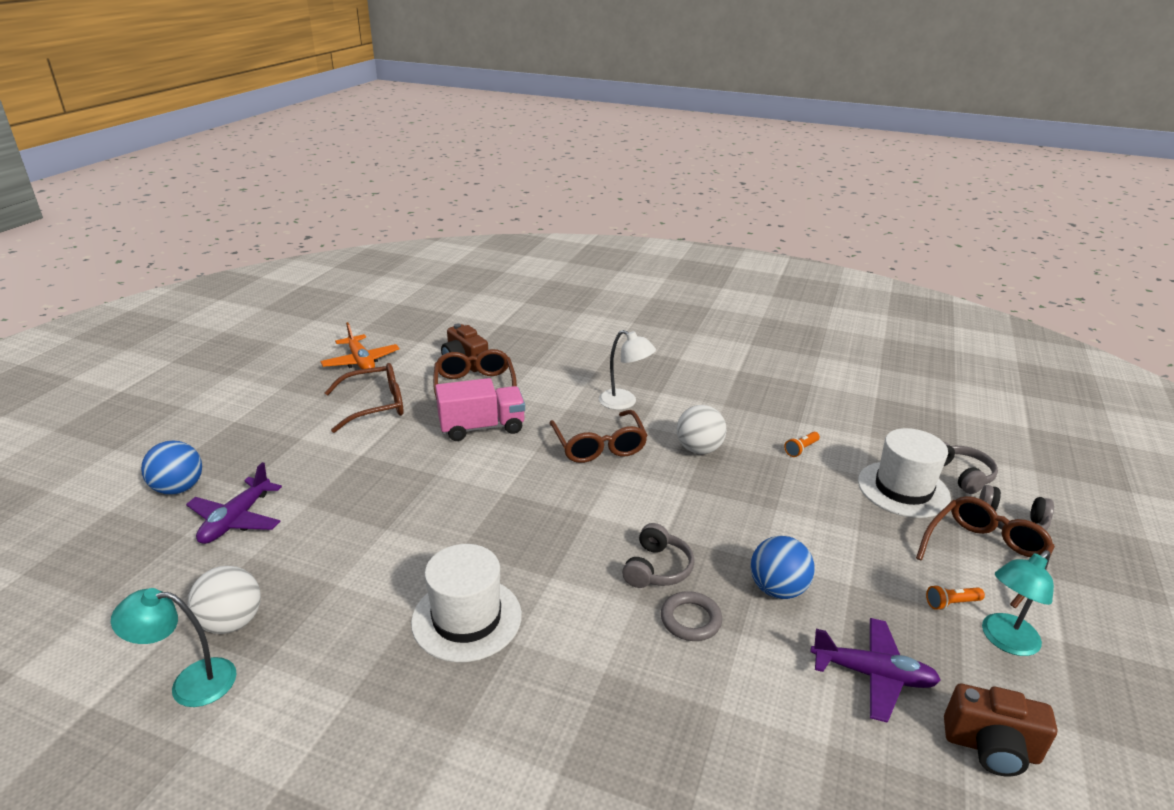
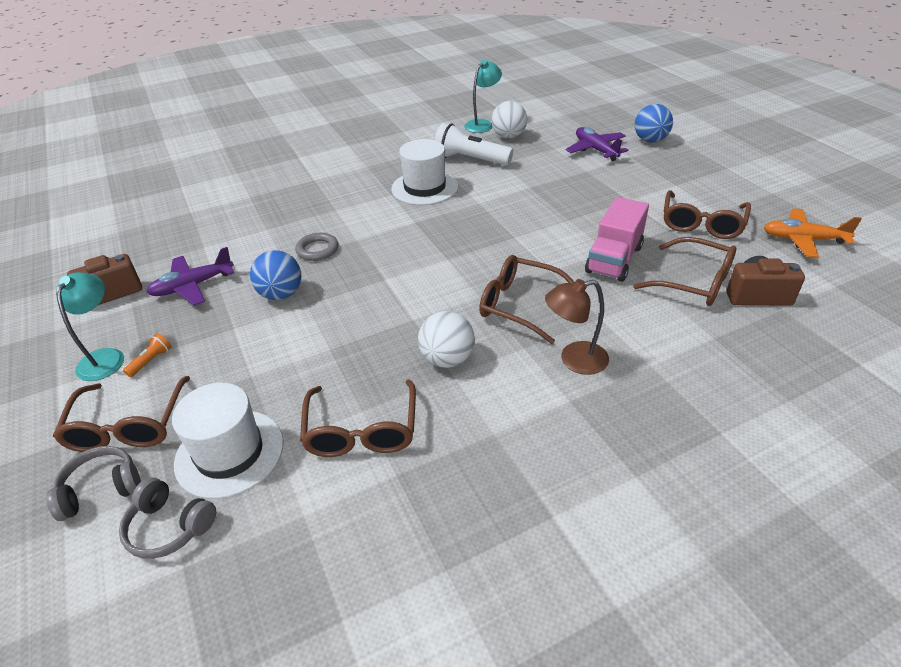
camera: 135 degrees right, 10 degrees up
(346, 620) = (470, 160): none -> white flashlight
(624, 402) = (574, 360): white lamp -> brown lamp
(657, 568) = (365, 259): grey headphones -> none
(801, 449) = (361, 431): orange flashlight -> brown glasses

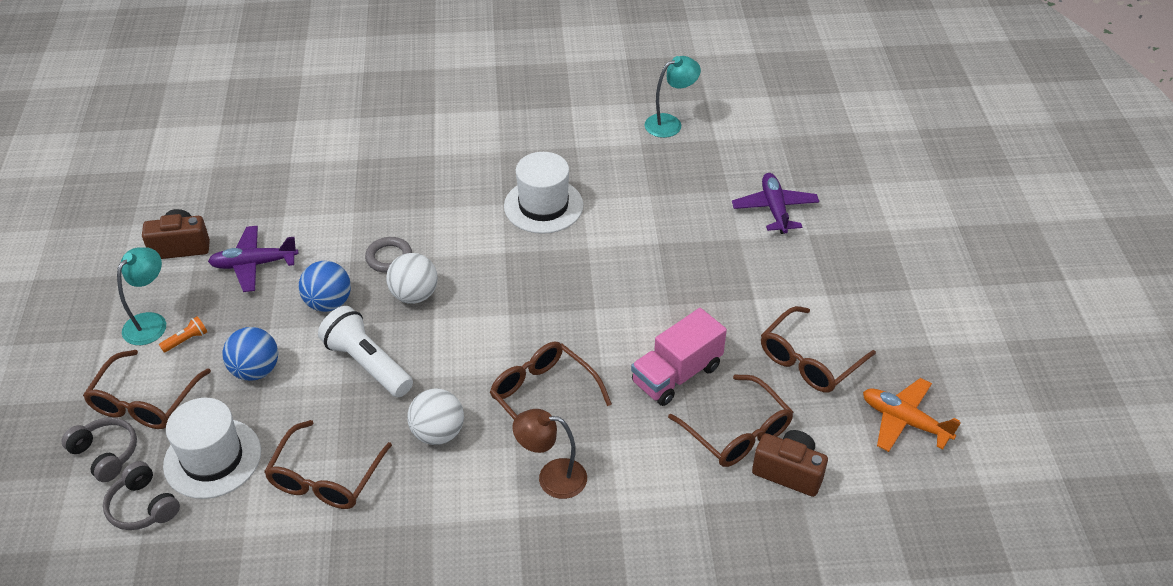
camera: 20 degrees right, 5 degrees up
(101, 489) = (106, 454): grey headphones -> grey headphones turned 45 degrees clockwise
(470, 160) = (619, 178): white flashlight -> white flashlight (367, 364)
(508, 136) = (687, 154): white ball -> white ball (414, 295)
(650, 140) = (852, 215): blue ball -> blue ball (255, 370)

